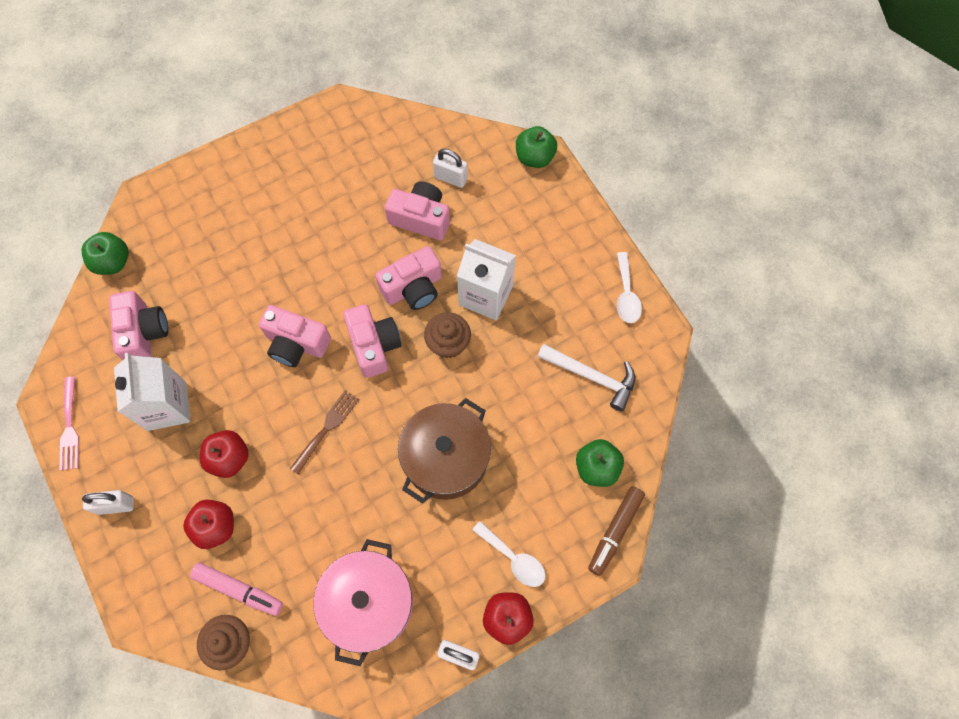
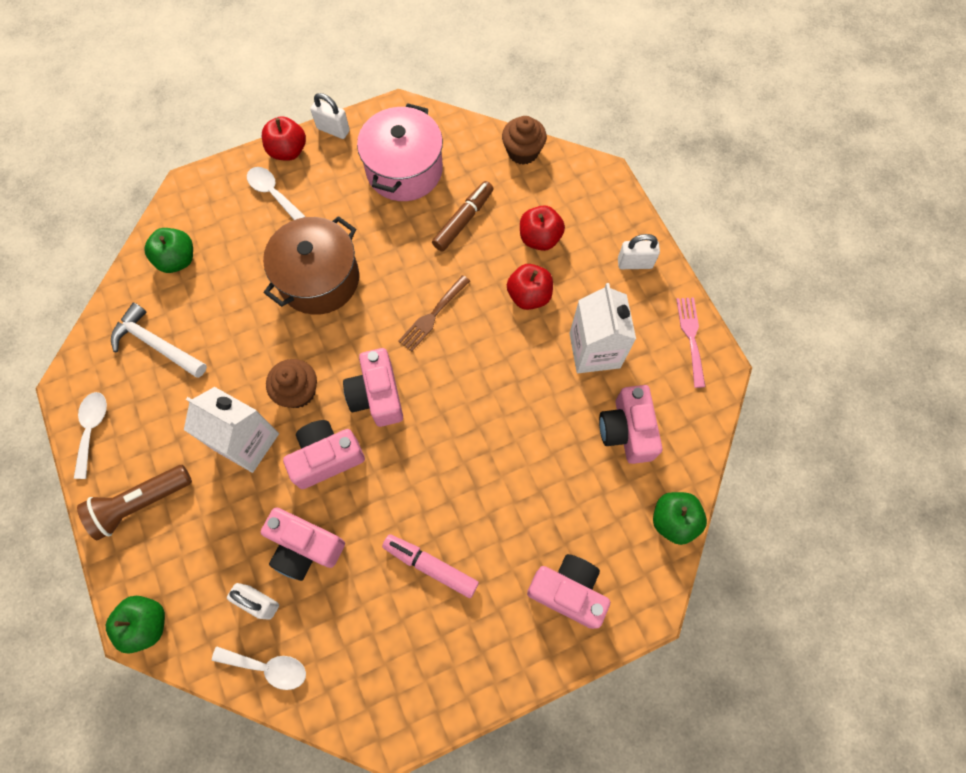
camera: 175 degrees left, 0 degrees up
(239, 590) = (517, 188): pink marker -> pink marker (430, 566)
(296, 343) = (460, 404): pink camera -> pink camera (568, 591)
(435, 138) = (268, 667): none -> white spoon
(565, 239) = (140, 504): none -> brown flashlight
(615, 531) = (177, 207): brown marker -> brown marker (463, 220)

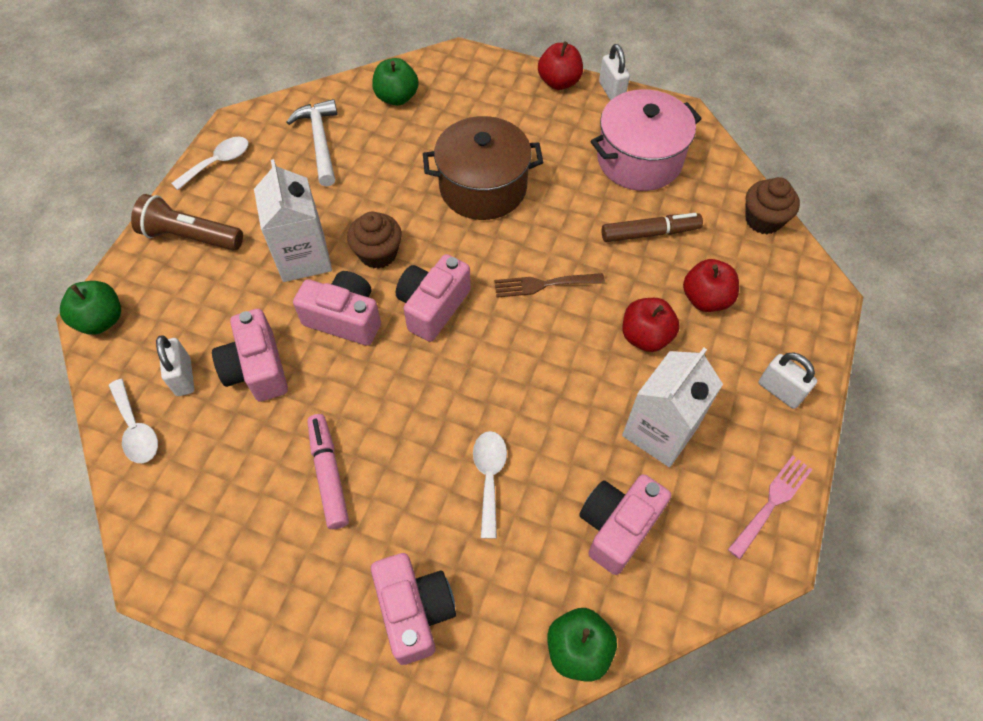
camera: 45 degrees right, 10 degrees down
(272, 193) = (515, 102): white spoon -> white spoon (489, 477)

